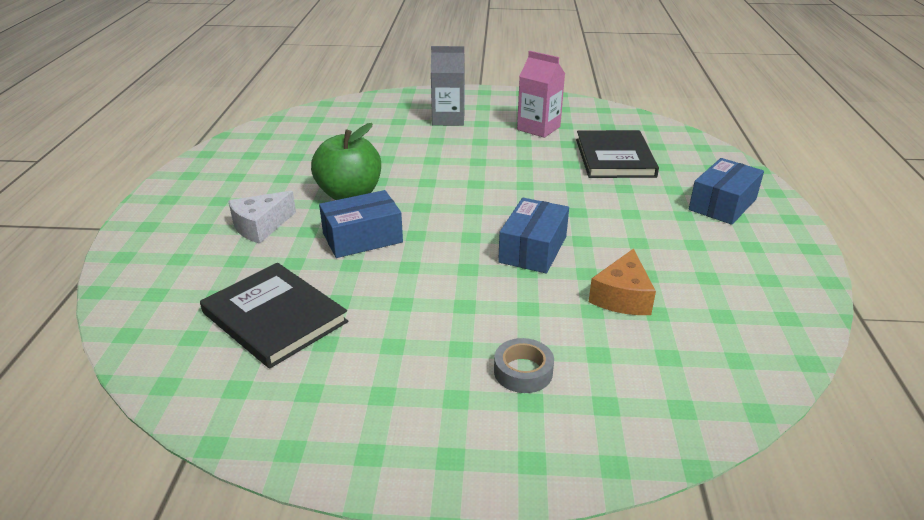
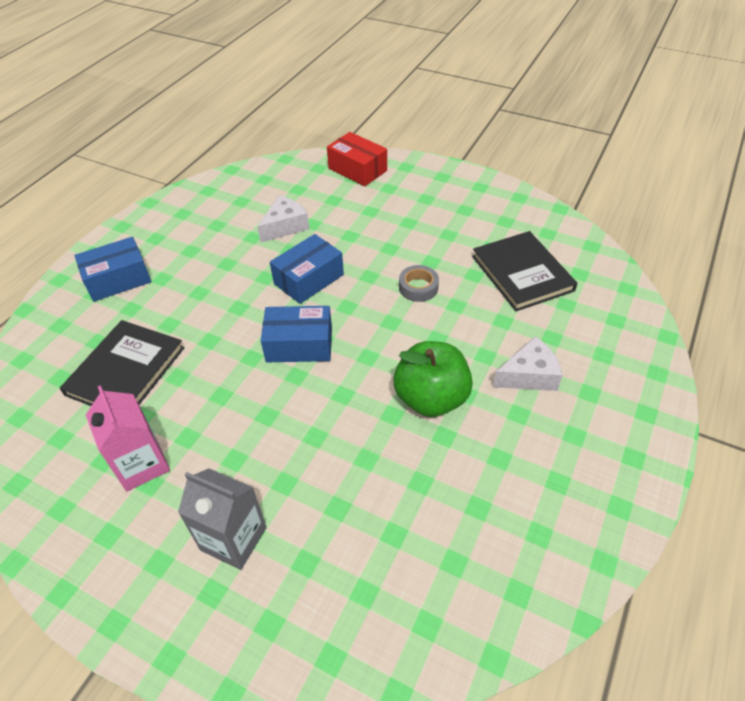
camera: 155 degrees left, 15 degrees up
(362, 238) = (438, 331): blue box -> blue box (299, 344)
(523, 371) = (382, 201): grey tape -> grey tape (418, 287)
(613, 425) = (357, 169): none -> red box
(622, 297) = (285, 226): orange cheese -> white cheese

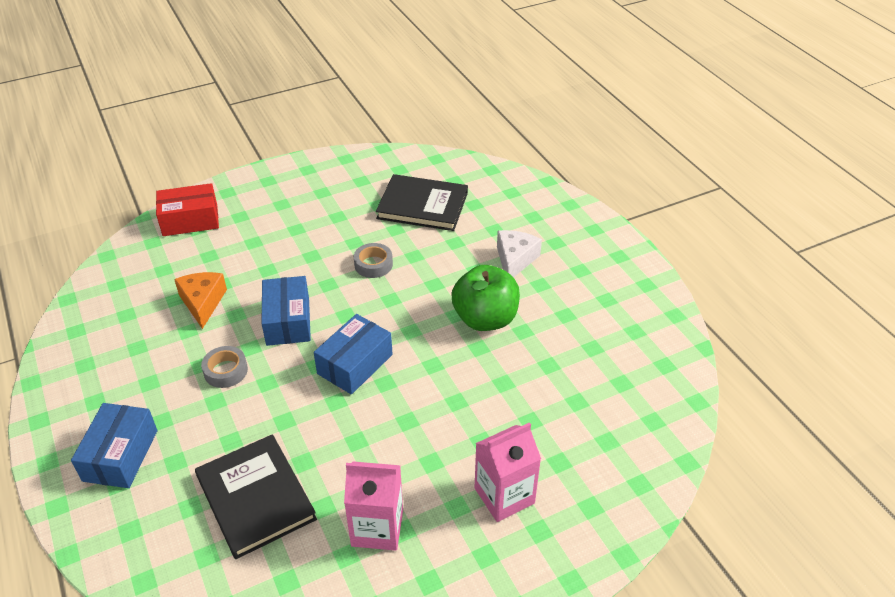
camera: 55 degrees left, 5 degrees down
(231, 279) = (225, 371): none -> grey tape
(233, 538) = (504, 496): grey carton -> pink carton
(285, 226) = (202, 302): white cheese -> orange cheese

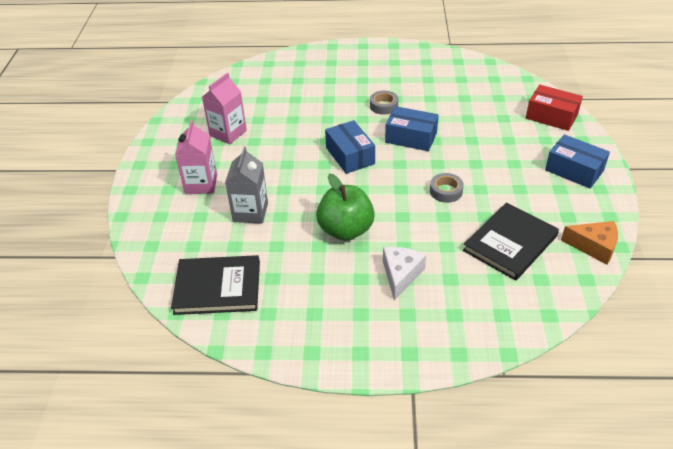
camera: 120 degrees right, 0 degrees up
(120, 455) = (348, 65): blue box -> blue box (574, 170)
(190, 220) = (551, 116): red box -> red box turned 75 degrees counterclockwise
(202, 302) = (453, 107): orange cheese -> orange cheese (594, 247)
(256, 497) = (284, 100): black book -> black book (217, 287)
(515, 260) = (401, 275): white cheese -> white cheese turned 120 degrees counterclockwise
(517, 414) = (250, 212): none -> grey carton

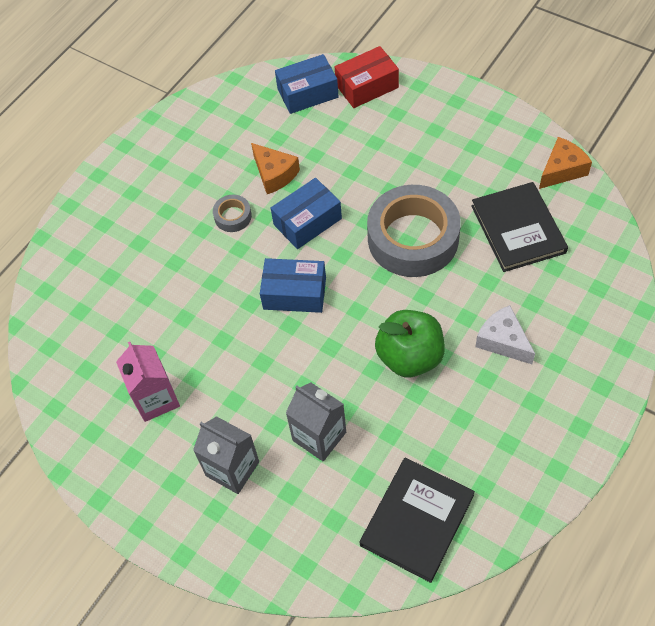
camera: 55 degrees left, 15 degrees up
(201, 184) = (232, 468): pink carton -> grey carton
(433, 108) = (274, 174): none -> orange cheese
(446, 191) = (413, 238): grey tape -> grey tape, size x2.37
(574, 170) = (456, 120): blue box -> blue box (307, 93)

